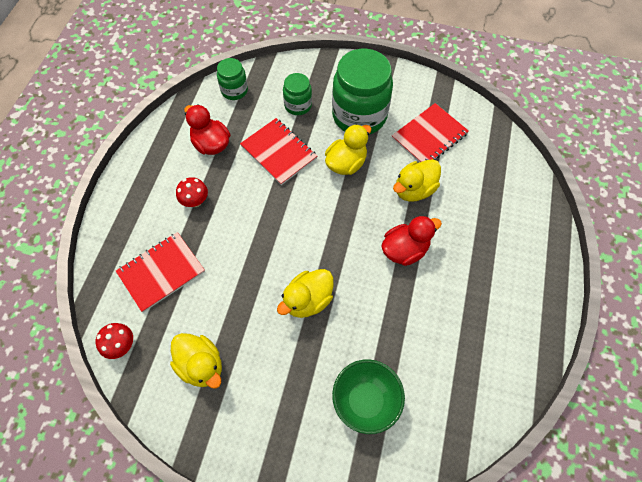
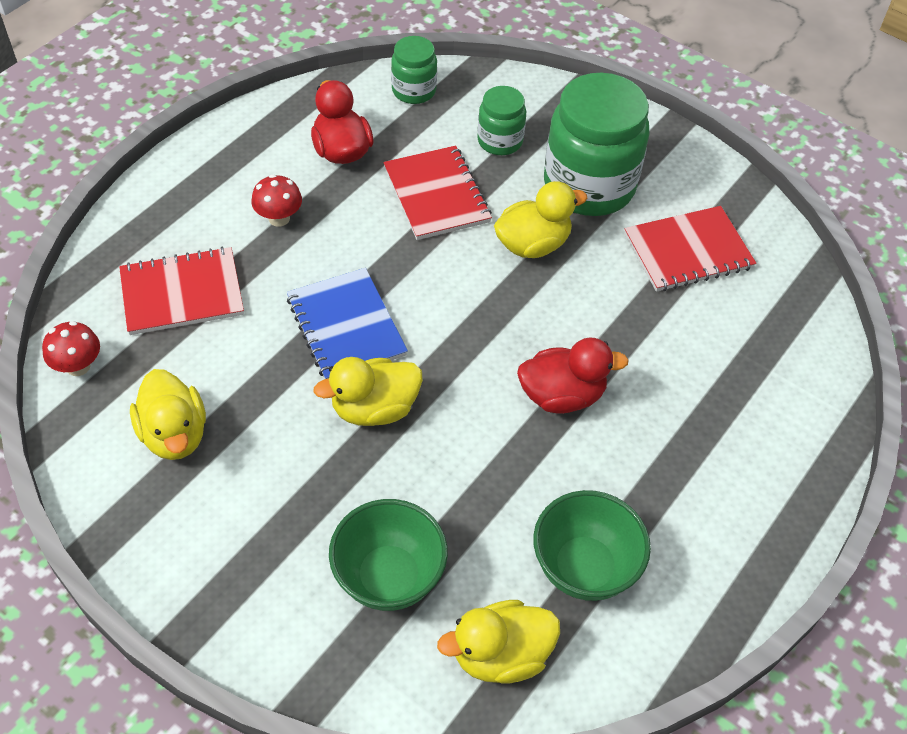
camera: 20 degrees right, 10 degrees down
(267, 255) = (346, 326): none -> blue notebook
(414, 190) = (622, 318): yellow duck -> yellow duck (500, 655)
(464, 348) = (584, 568): none -> green bowl

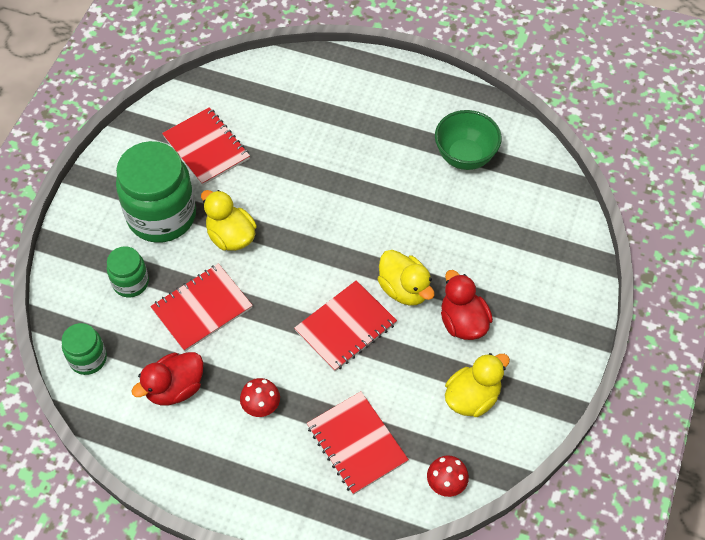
camera: 105 degrees left, 5 degrees up
(346, 326) = (345, 327): blue notebook -> red notebook
(389, 577) = (514, 246): green bowl -> none
(500, 655) = (533, 182): yellow duck -> none
(562, 395) = (353, 192): red duck -> red duck (463, 322)

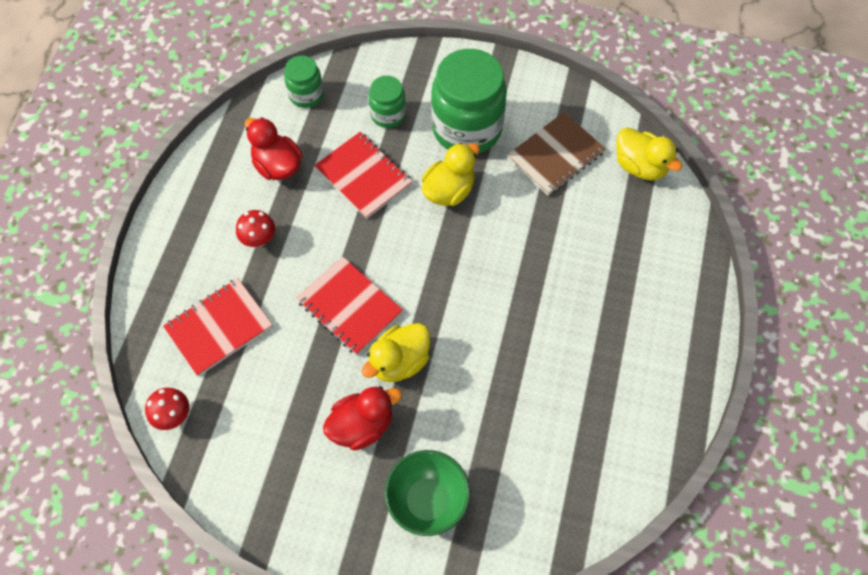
camera: 85 degrees right, 5 degrees up
(206, 148) = (555, 155): red notebook -> brown notebook
(465, 156) = (588, 419): green bowl -> green bowl (427, 501)
(472, 397) = (270, 438): yellow duck -> yellow duck (640, 166)

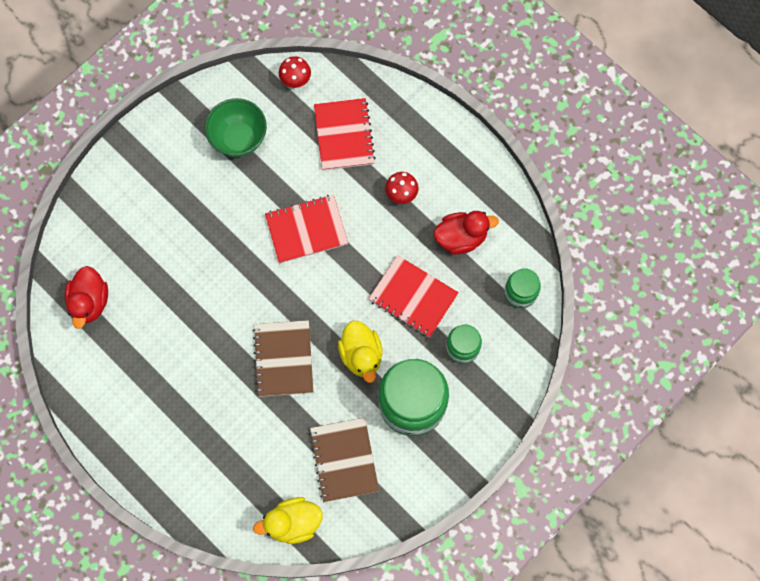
camera: 120 degrees right, 10 degrees up
(362, 425) = (213, 193): red duck -> red duck (90, 302)
(363, 176) = (413, 297): red notebook -> red notebook turned 45 degrees clockwise
(399, 361) = (243, 241): yellow duck -> none
(427, 501) = (137, 207): green bowl -> green bowl (239, 139)
(498, 254) = (283, 359): none -> brown notebook

